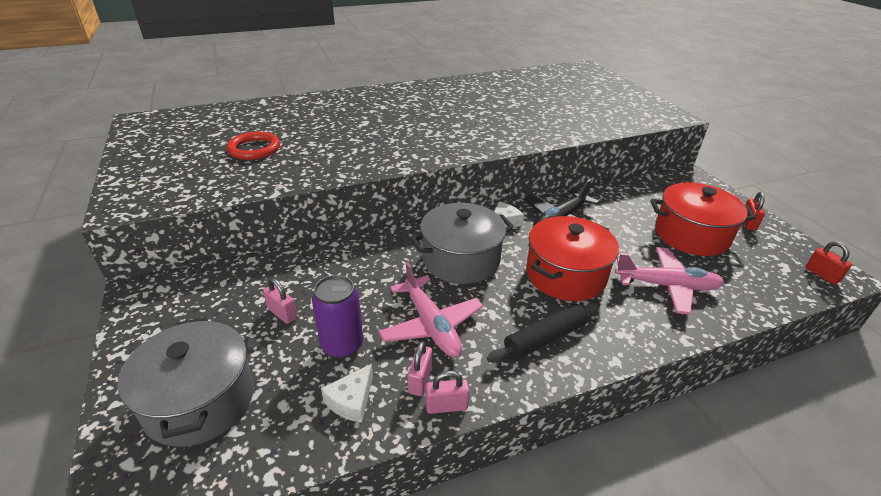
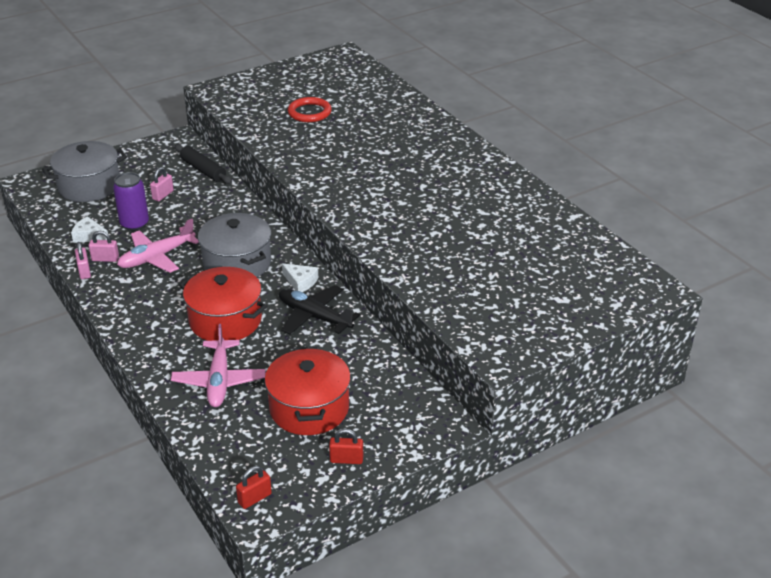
camera: 80 degrees right, 0 degrees up
(545, 338) = (146, 310): black rolling pin -> black rolling pin (203, 170)

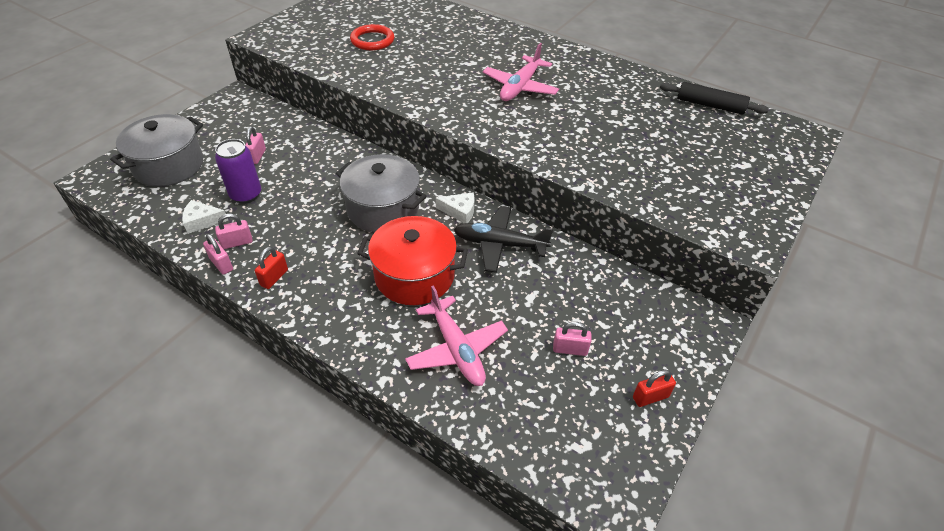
camera: 25 degrees left, 10 degrees up
(156, 257) = (293, 225): pink plane -> pink plane (520, 87)
(203, 170) = (283, 121): black rolling pin -> black rolling pin (710, 105)
(254, 498) = (597, 485): red padlock -> red padlock (274, 278)
(309, 408) = (570, 349): red pot -> pink padlock

